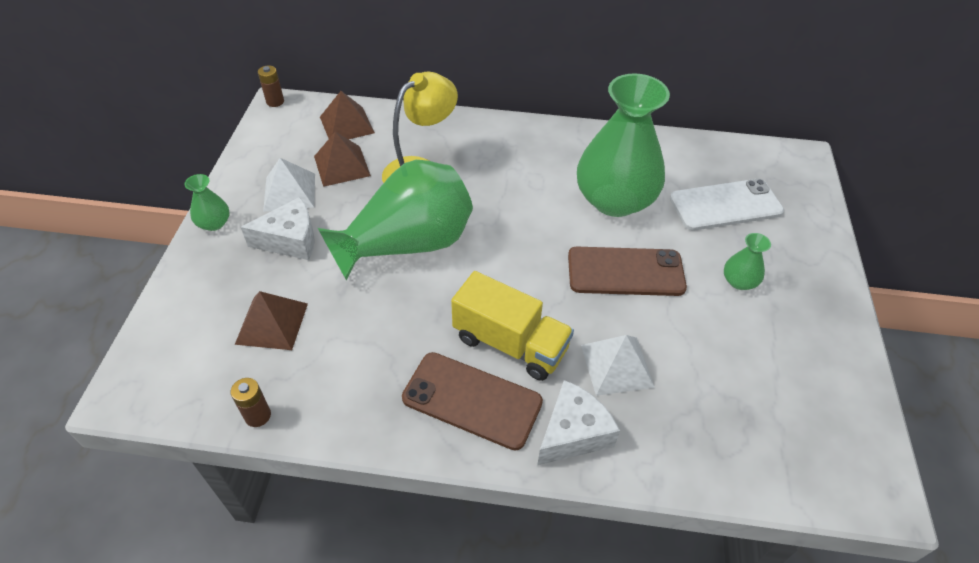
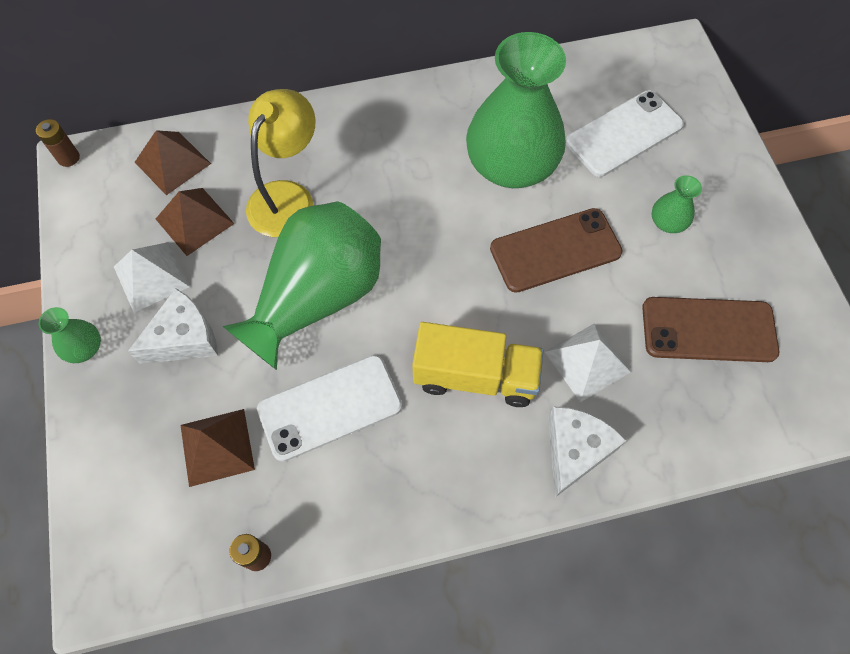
camera: 20 degrees left, 15 degrees up
(376, 326) = (330, 407): none -> white phone
(472, 400) = (464, 454): brown phone -> brown phone (708, 330)

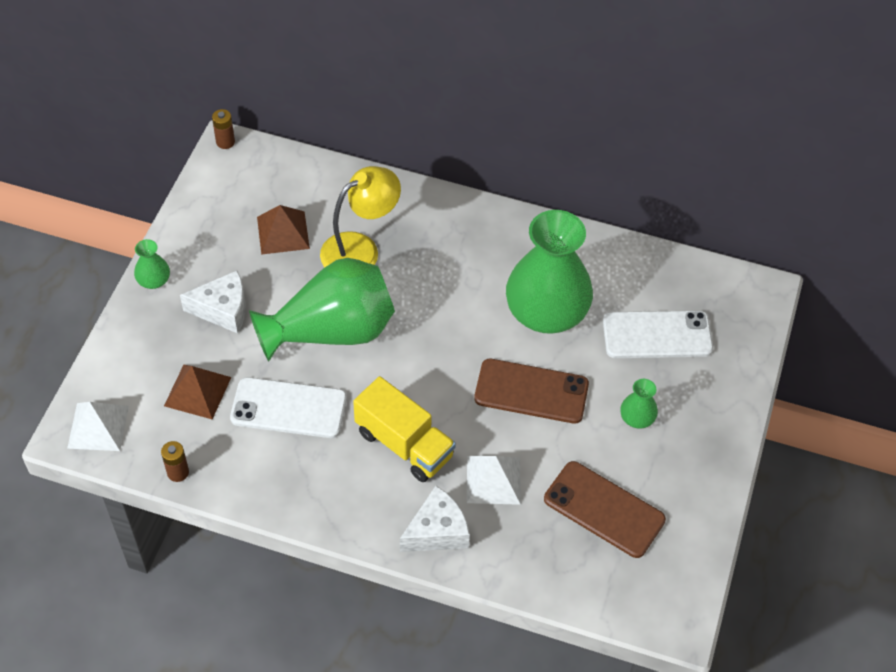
camera: 30 degrees right, 10 degrees down
(151, 276) = (228, 256): white pyramid -> white pyramid (98, 426)
(172, 162) = (295, 182): brown pyramid -> none

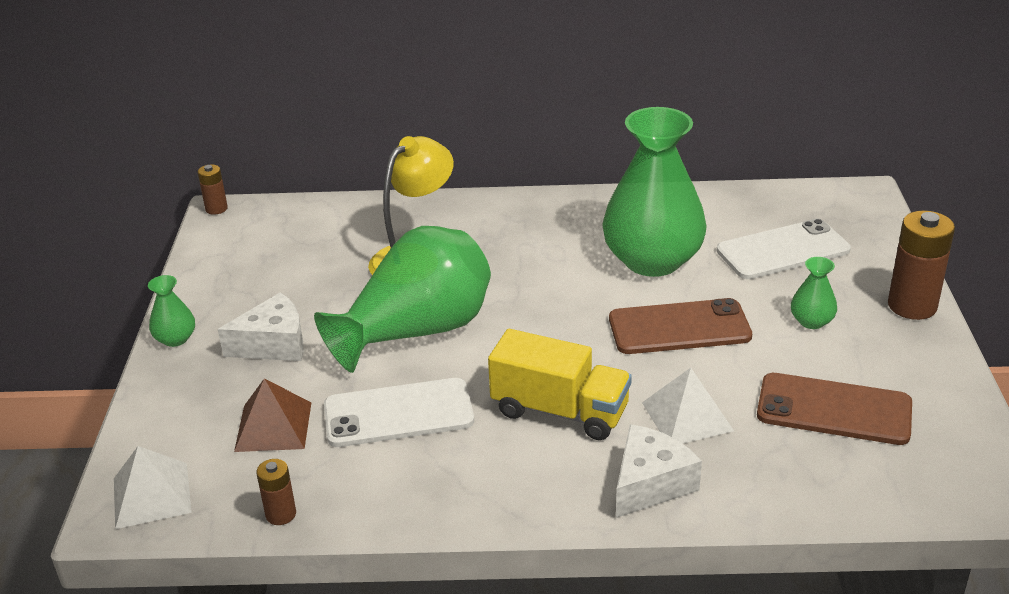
camera: 15 degrees left, 20 degrees down
(283, 232) = (317, 264): brown pyramid -> none
(725, 428) = (912, 306): none -> brown battery

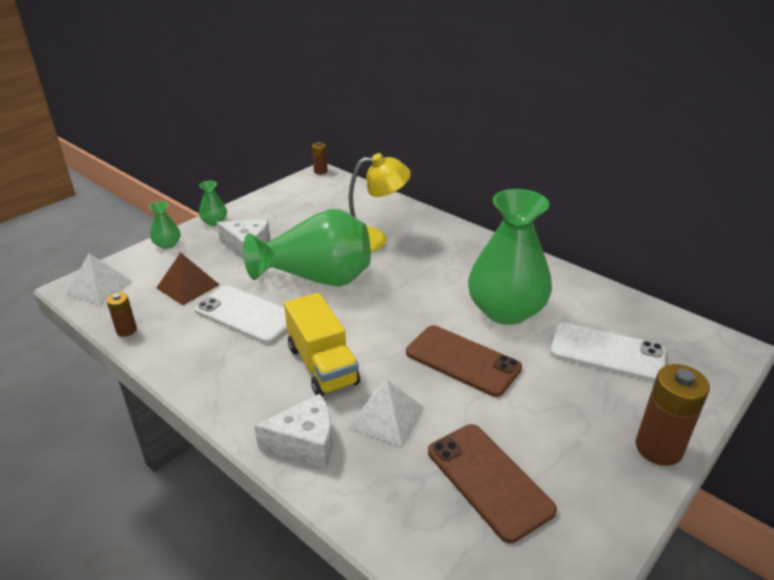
camera: 40 degrees right, 0 degrees up
(811, 321) = (560, 410): green vase -> green vase (167, 244)

